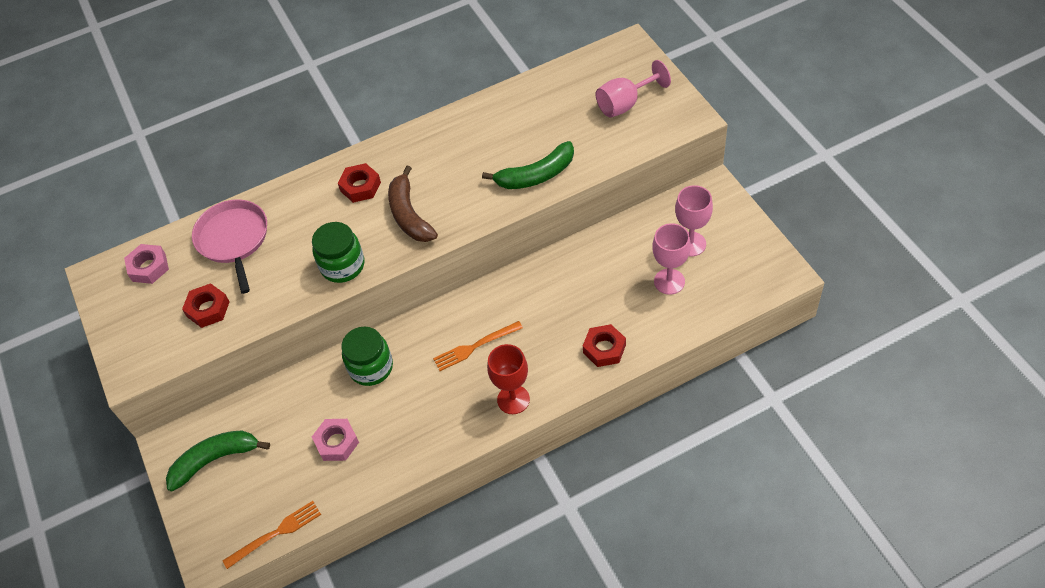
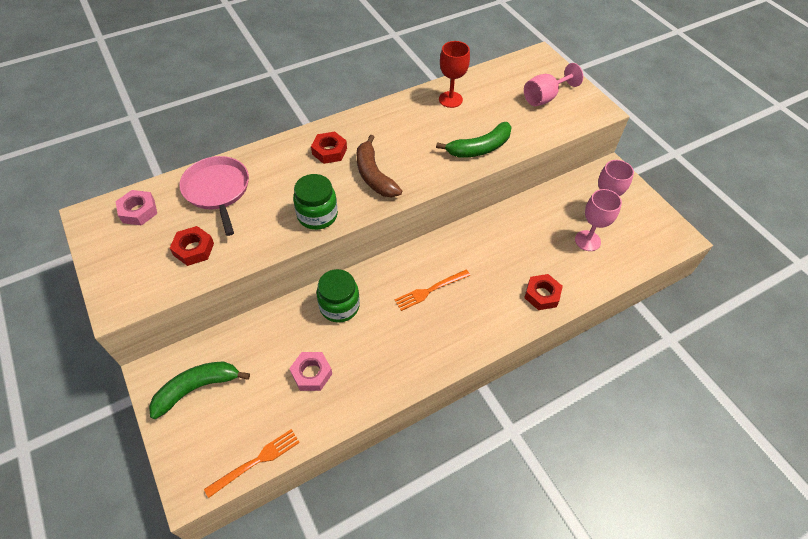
camera: 10 degrees left, 0 degrees up
(513, 399) = (468, 337): red goblet -> red goblet (450, 99)

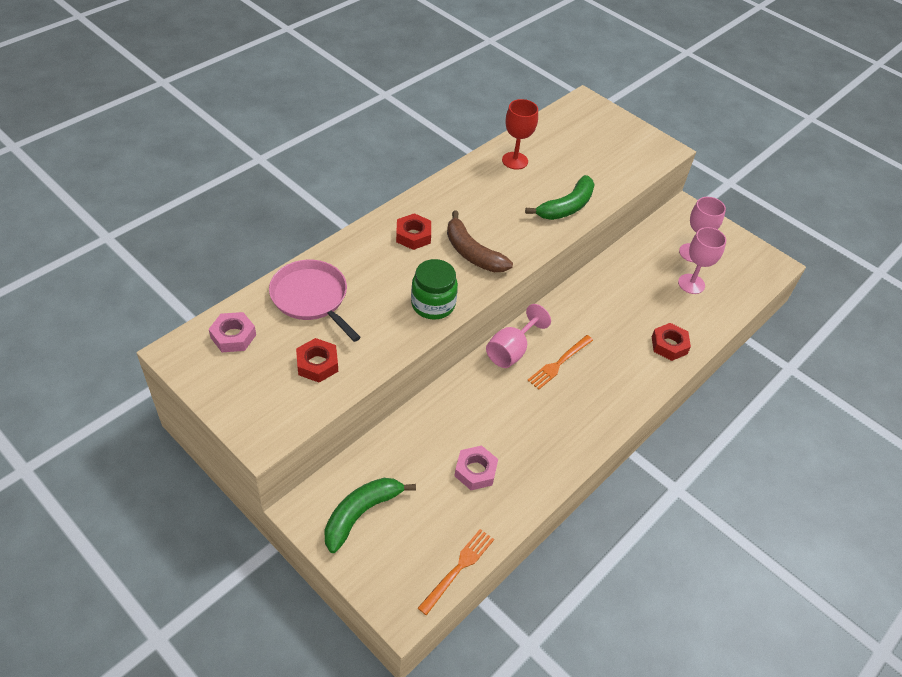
camera: 20 degrees left, 5 degrees down
(339, 306) = (474, 398): green jar -> none
(545, 97) = (608, 144): pink goblet -> pink goblet (511, 351)

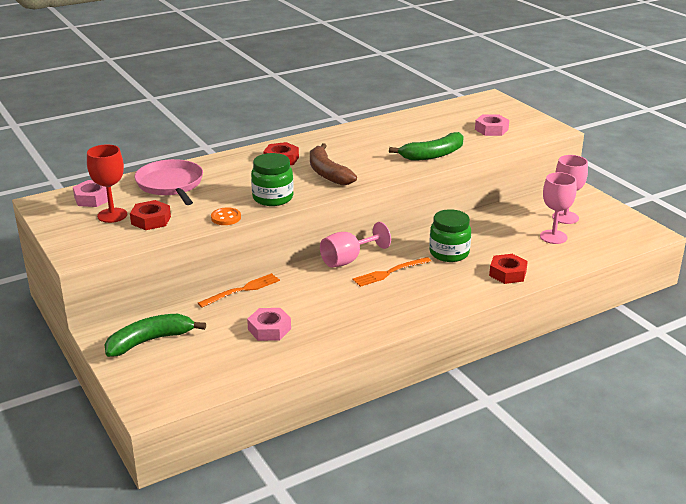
camera: 20 degrees right, 20 degrees down
(397, 346) = (226, 218): none -> orange button
(458, 568) = (216, 387): orange fork -> orange fork (242, 290)
(515, 161) = (401, 126): red goblet -> red goblet (112, 215)
(604, 324) = (449, 253): none -> green jar
(607, 156) = (491, 129): none -> pink nut

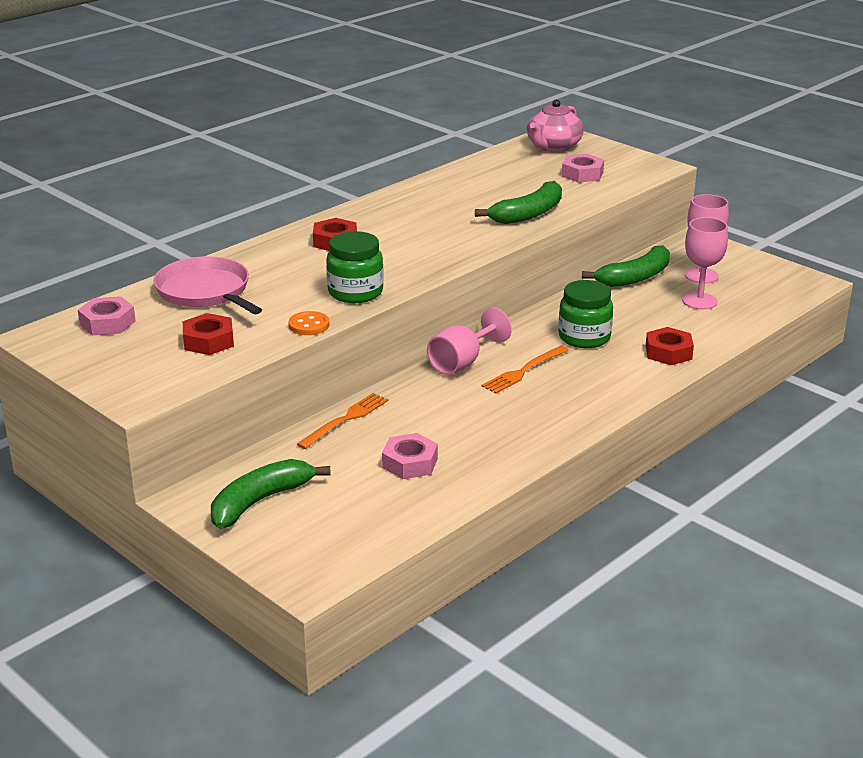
camera: 15 degrees left, 0 degrees up
(112, 215) = (150, 341): red goblet -> none
(327, 173) = (407, 252): brown banana -> none
(481, 107) = (553, 146): none -> pink teapot
(512, 212) = (635, 277): none -> green banana

